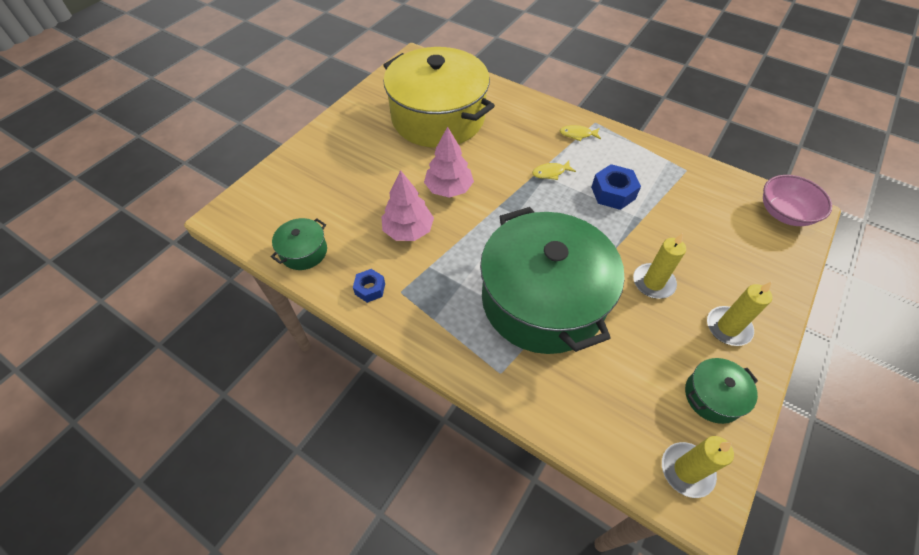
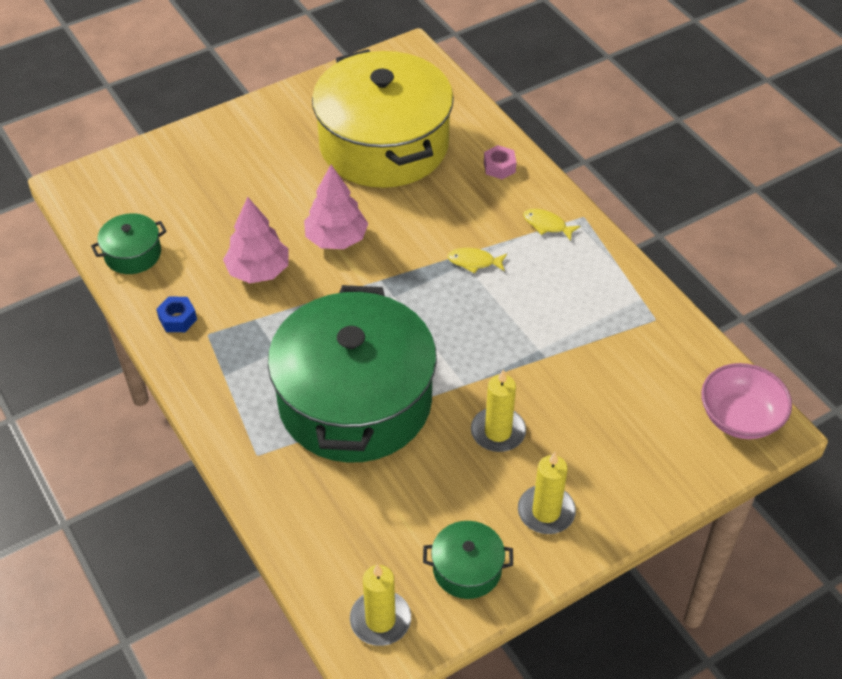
camera: 25 degrees right, 5 degrees down
(521, 109) = (499, 167): none -> pink nut
(613, 193) = (533, 313): blue nut -> none

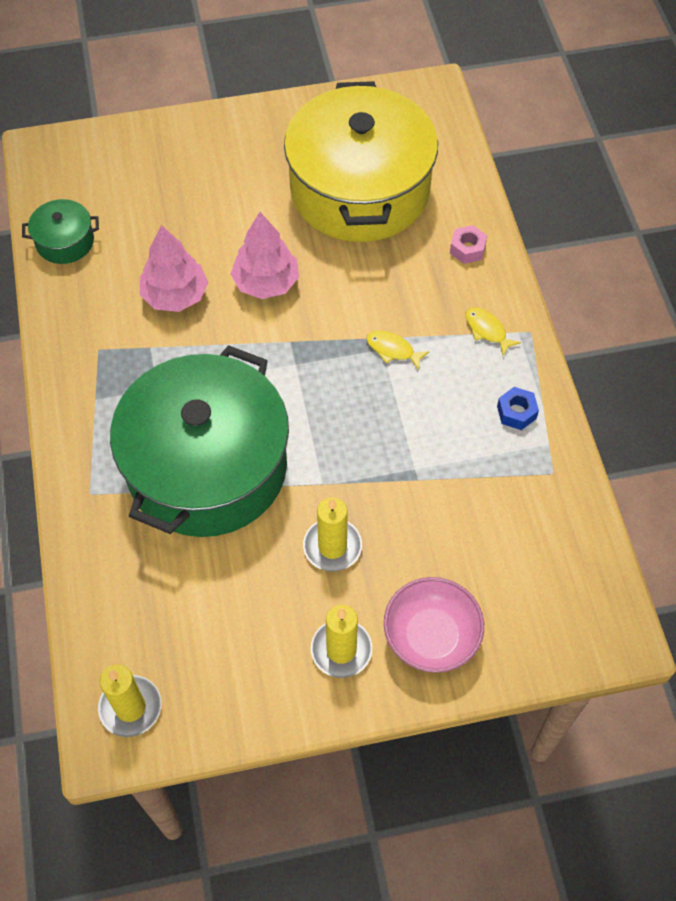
camera: 20 degrees right, 10 degrees up
(177, 319) = (77, 324): blue nut -> blue nut (516, 412)
(467, 569) = (236, 684): green pot -> none
(740, 417) = (591, 614): pink bowl -> pink bowl (431, 636)

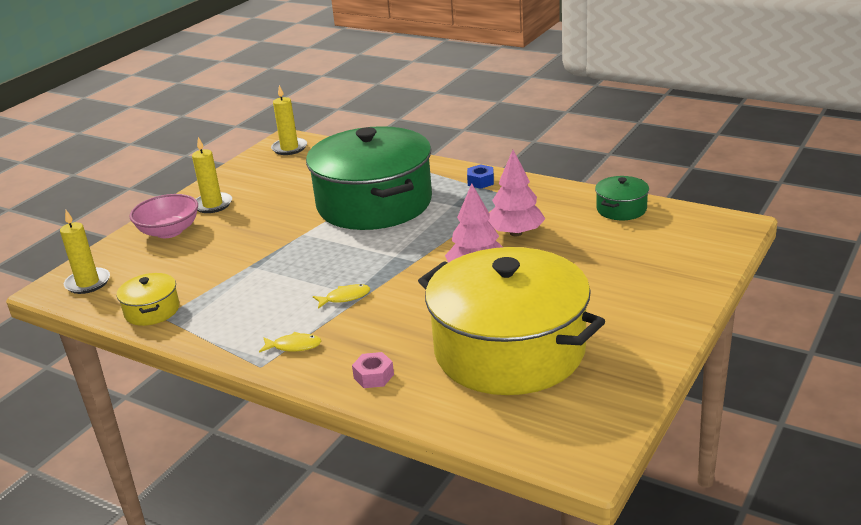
camera: 135 degrees right, 30 degrees down
(332, 546) = (264, 223): yellow candle -> yellow candle (88, 283)
(516, 412) = (220, 325): blue nut -> blue nut (480, 181)
(554, 492) = (152, 311): none -> yellow pot

